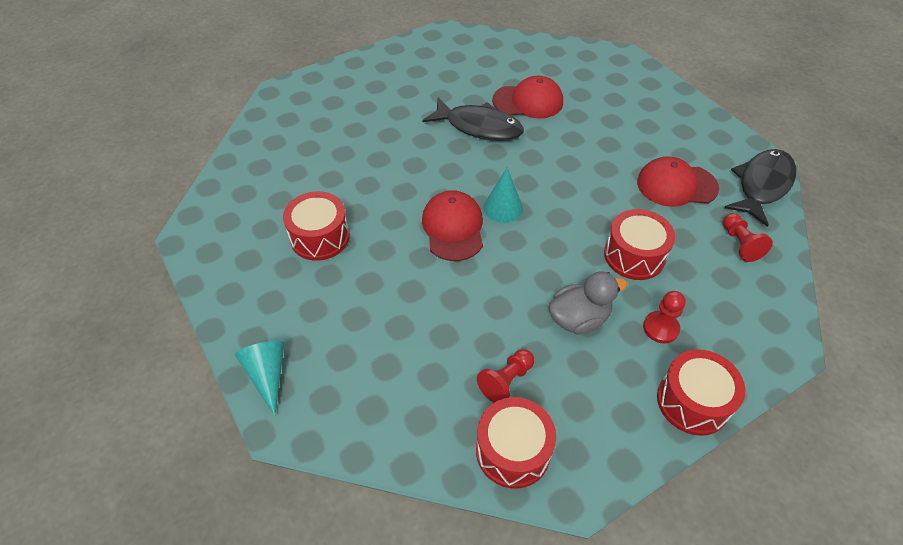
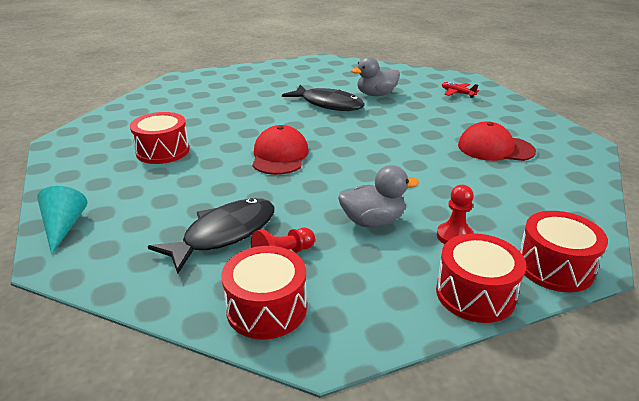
camera: 10 degrees right, 20 degrees down
(503, 208) = (329, 148): turquoise cone -> none
(528, 101) = (376, 95): red cap -> grey duck
(619, 88) = (457, 93): none -> red plane
(634, 256) = (442, 186): red drum -> red drum (554, 267)
(739, 244) = (550, 188): red pawn -> none
(762, 185) = (579, 155): black fish -> black fish (224, 234)

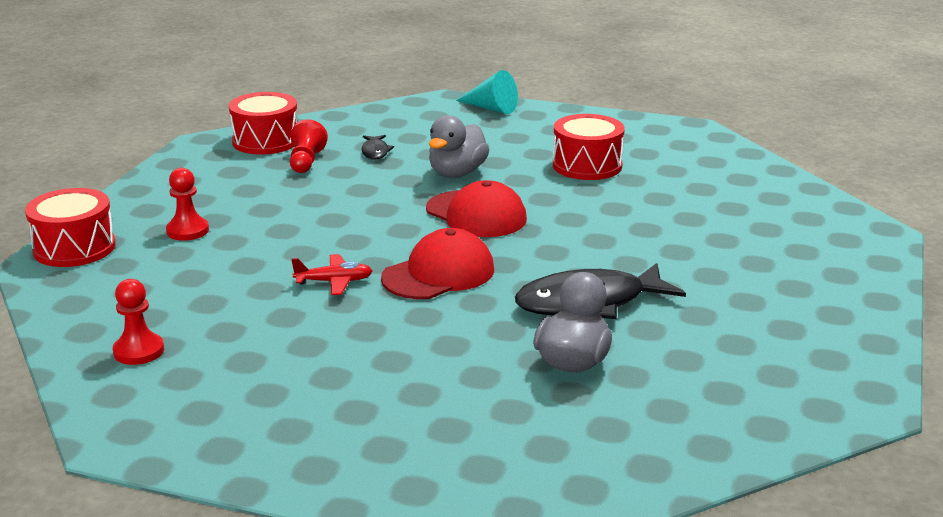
camera: 130 degrees right, 5 degrees down
(224, 234) = (375, 152): black fish -> black fish, size x0.46
(373, 221) = (276, 208): grey duck -> grey duck (457, 173)
(457, 93) = (459, 450): red plane -> red plane (334, 282)
(475, 294) = (129, 204): red drum -> none
(495, 148) = (251, 351): red cap -> red cap (438, 274)
(553, 172) = (139, 351): none -> red pawn

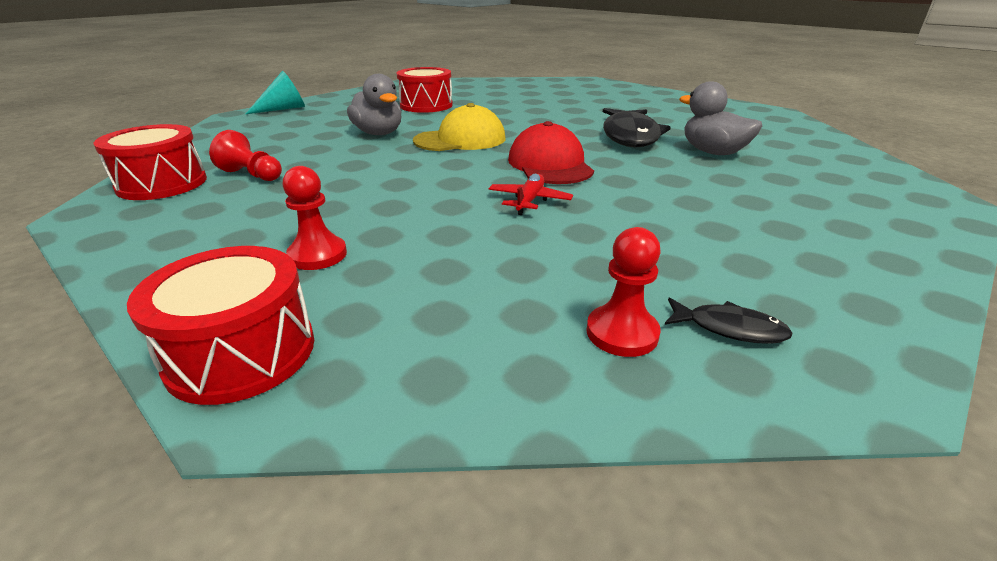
camera: 65 degrees left, 5 degrees up
(375, 152) = (286, 149): black fish -> black fish (729, 328)
(476, 214) = (460, 140): red cap -> yellow cap

